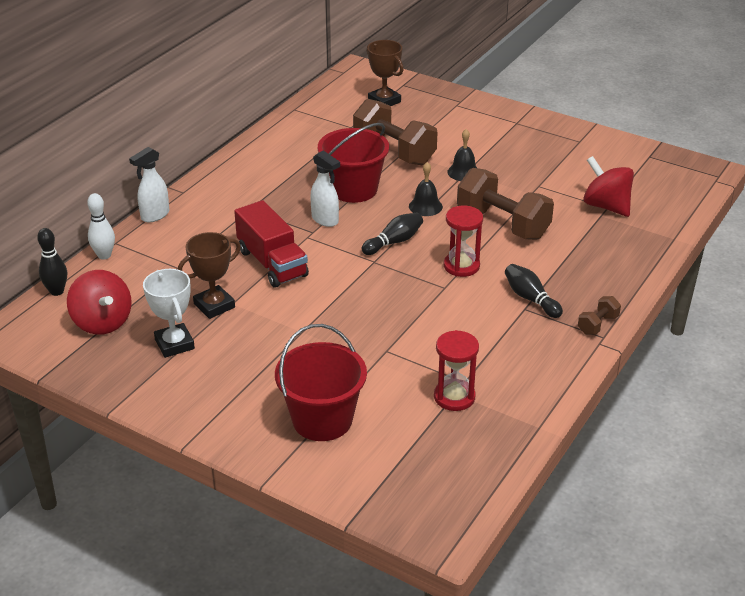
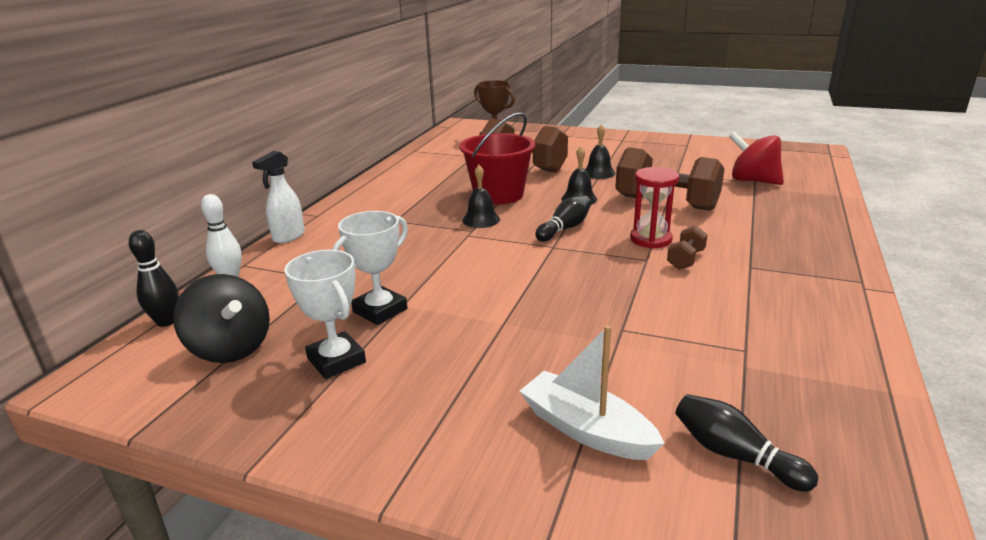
camera: 10 degrees left, 10 degrees down
(102, 322) = (231, 348): red spinning top -> black spinning top
(214, 305) = (380, 310): brown trophy -> white trophy
(272, 263) = (437, 261): red truck -> none
(322, 420) = (586, 429): red bucket -> white boat
(325, 220) = (481, 220): white spray bottle -> black bell
(454, 397) = (747, 370): red hourglass -> none
(530, 299) = (749, 257): black bowling pin -> black bowling pin (734, 455)
(598, 325) = (844, 271): brown dumbbell -> brown dumbbell (686, 260)

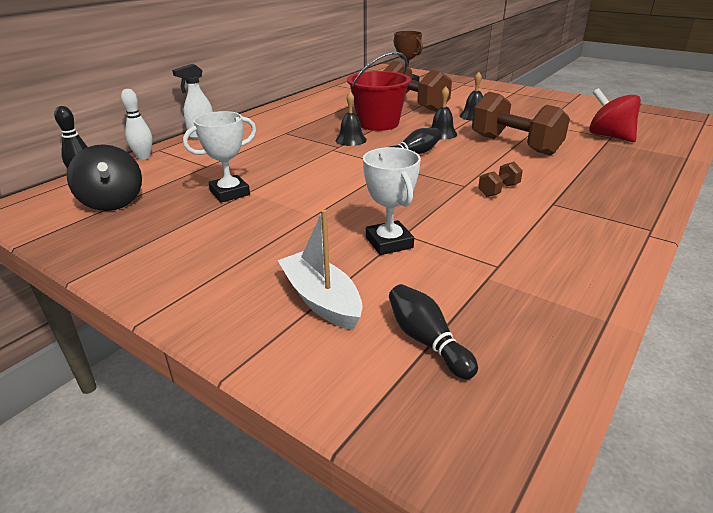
camera: 15 degrees right, 5 degrees up
(336, 360) = (176, 221): white trophy -> white trophy (389, 242)
(651, 239) = (480, 171): red hourglass -> none

